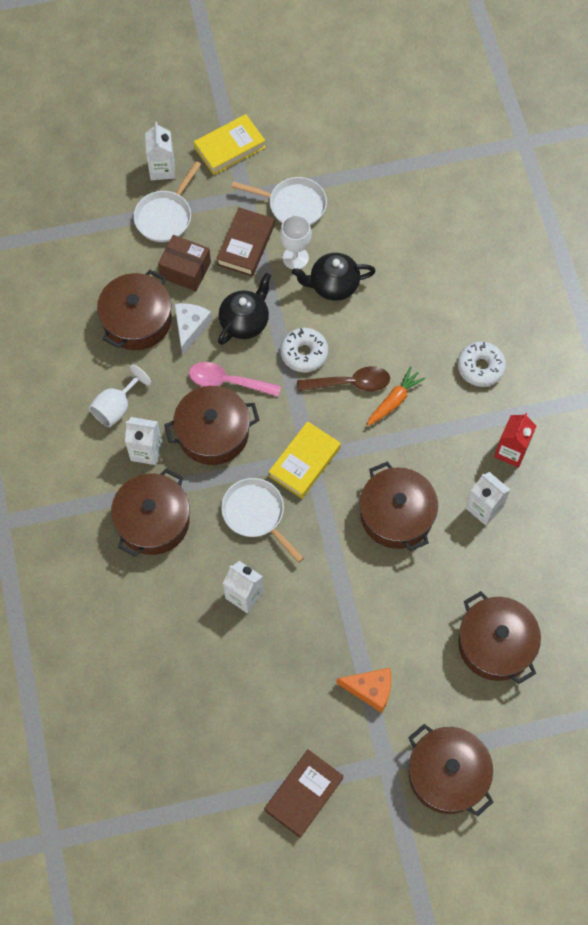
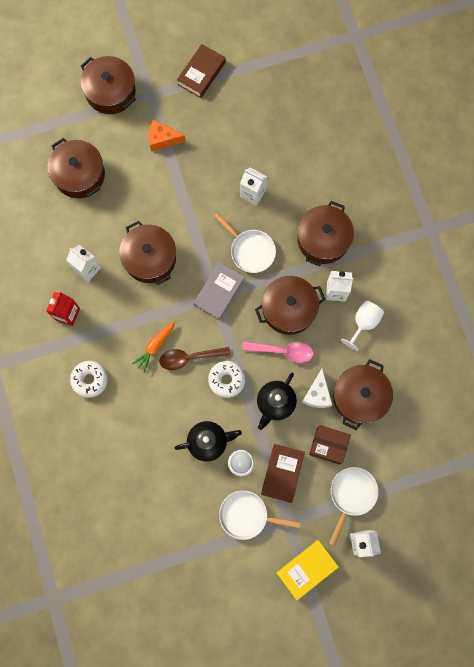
camera: 175 degrees right, 10 degrees up
(304, 462) = (219, 292): yellow book -> grey book

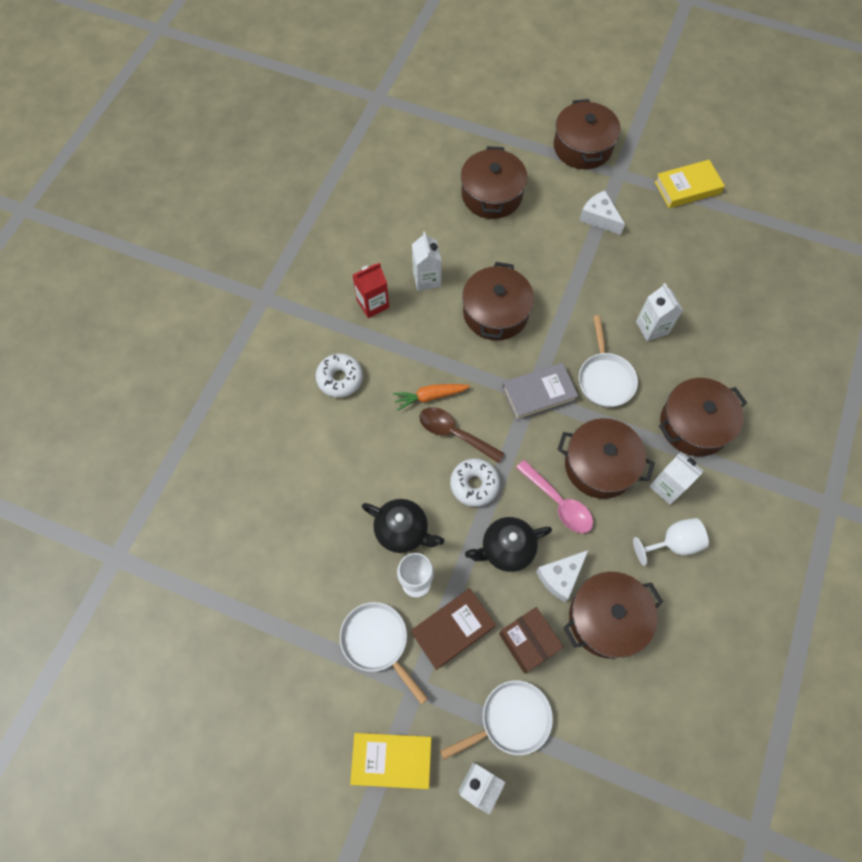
camera: 40 degrees right, 10 degrees down
(162, 139) = (599, 218): orange cheese -> white cheese
(201, 73) = (687, 188): brown book -> yellow book

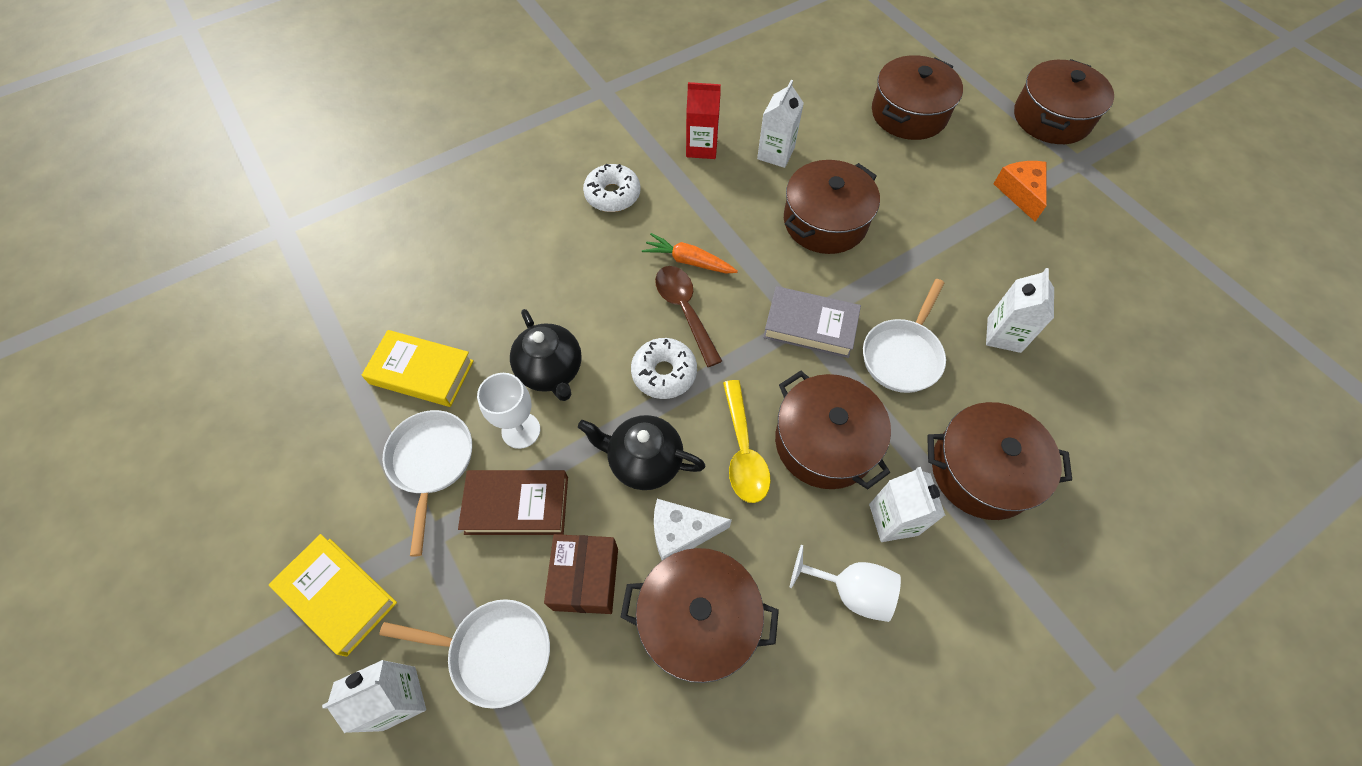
camera: 35 degrees right, 5 degrees down
(558, 502) = (743, 451): pink spoon -> yellow spoon
(599, 218) = (1020, 193): white cheese -> orange cheese
(687, 188) = (1158, 216): yellow book -> yellow book (421, 372)

